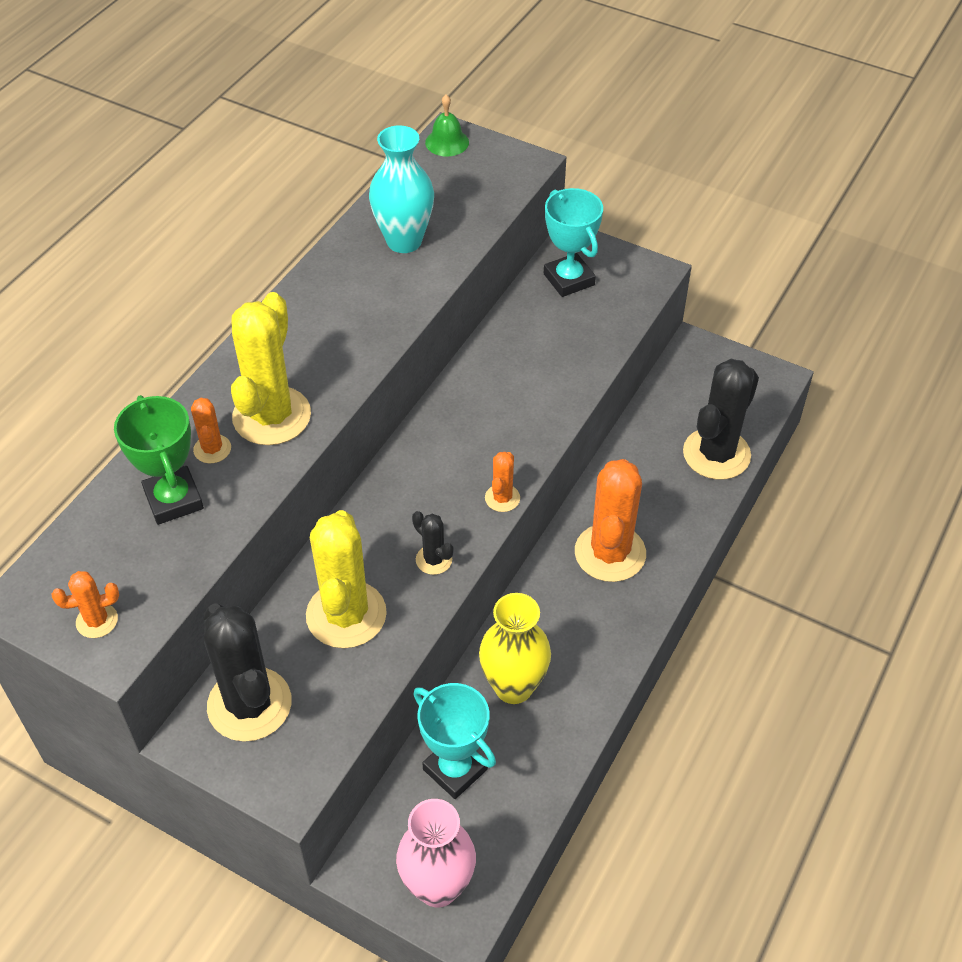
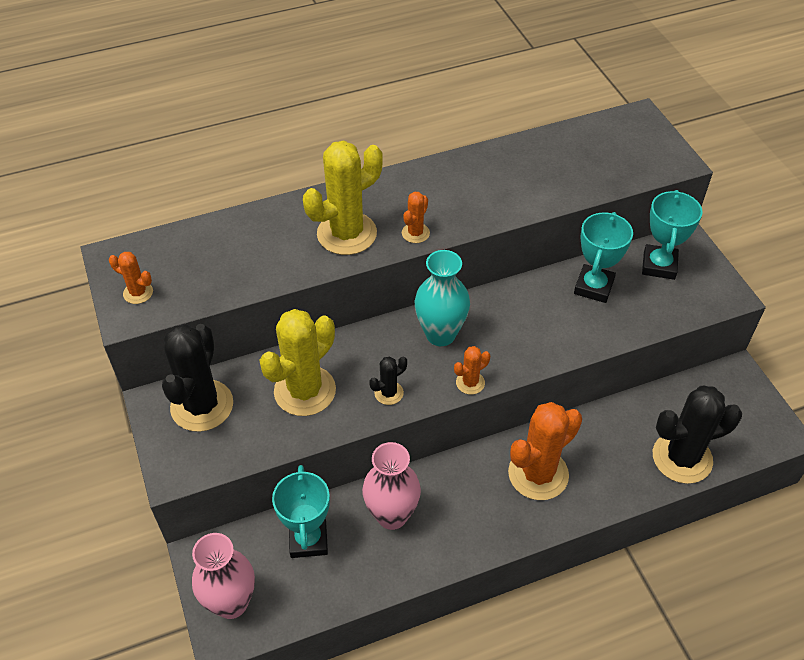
camera: 40 degrees right, 0 degrees up
(174, 500) = (244, 249): green trophy -> none
(212, 449) = (294, 233): orange cactus -> orange cactus (415, 233)
(404, 241) = (538, 170): turquoise vase -> turquoise vase (440, 334)
(434, 560) = (389, 393): black cactus -> black cactus turned 60 degrees clockwise
(447, 142) = (633, 120): green bell -> none
(513, 687) = (392, 515): yellow vase -> pink vase
(529, 335) = (594, 287): none -> turquoise trophy

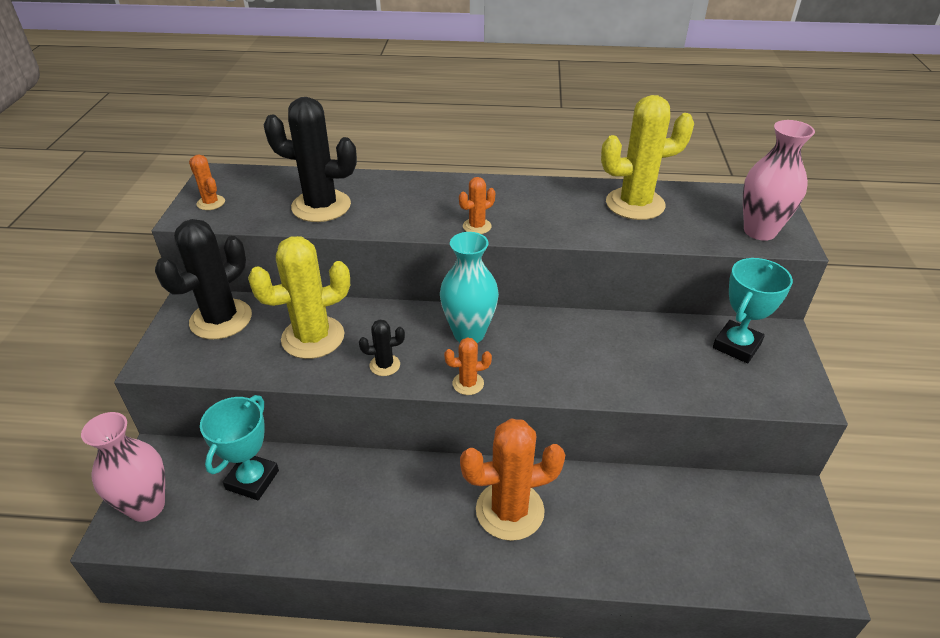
camera: 25 degrees right, 10 degrees down
(347, 234) = (415, 210): yellow cactus -> yellow cactus (635, 204)
(392, 515) = (341, 490): pink vase -> pink vase (759, 231)
(594, 287) = (652, 342): turquoise trophy -> none
(682, 458) = (681, 559): black cactus -> black cactus (321, 206)

